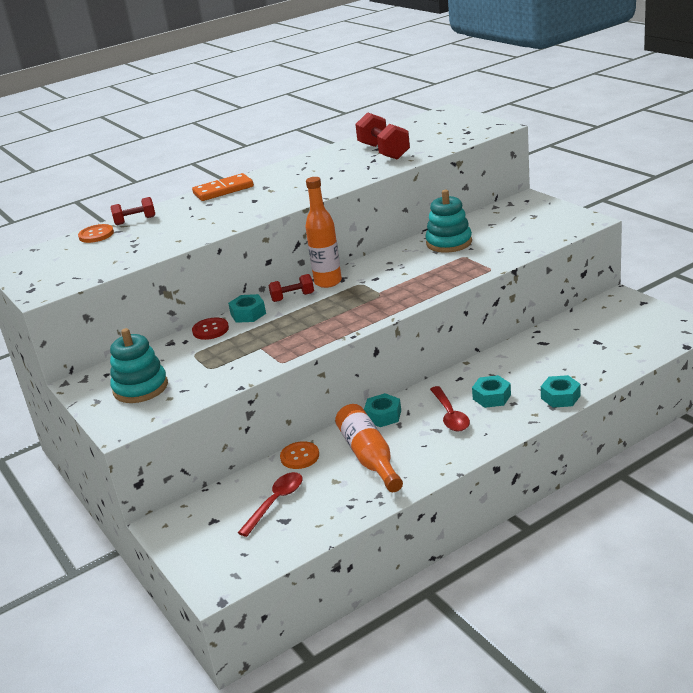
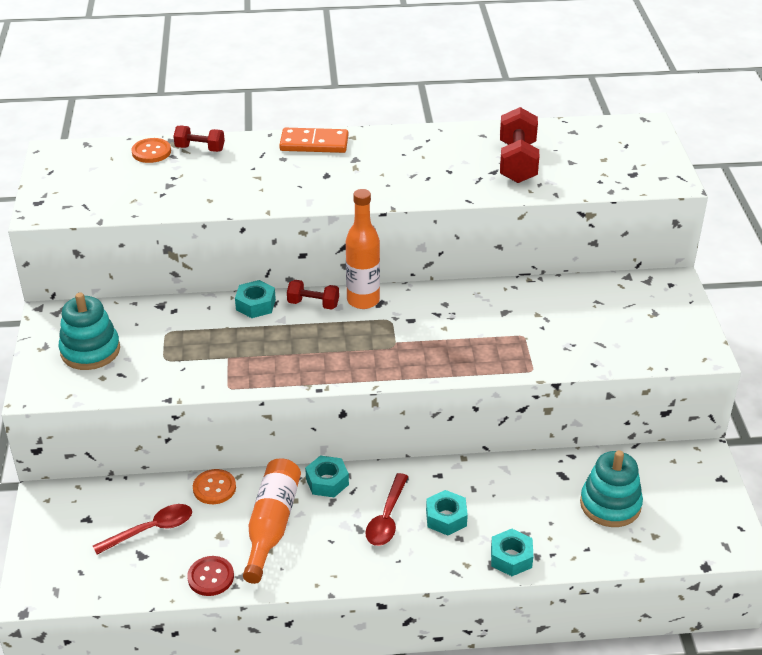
camera: 25 degrees right, 10 degrees up
(210, 330) = (206, 308): red button -> red button (210, 577)
(449, 243) = (528, 307): turquoise stacking toy -> turquoise stacking toy (610, 504)

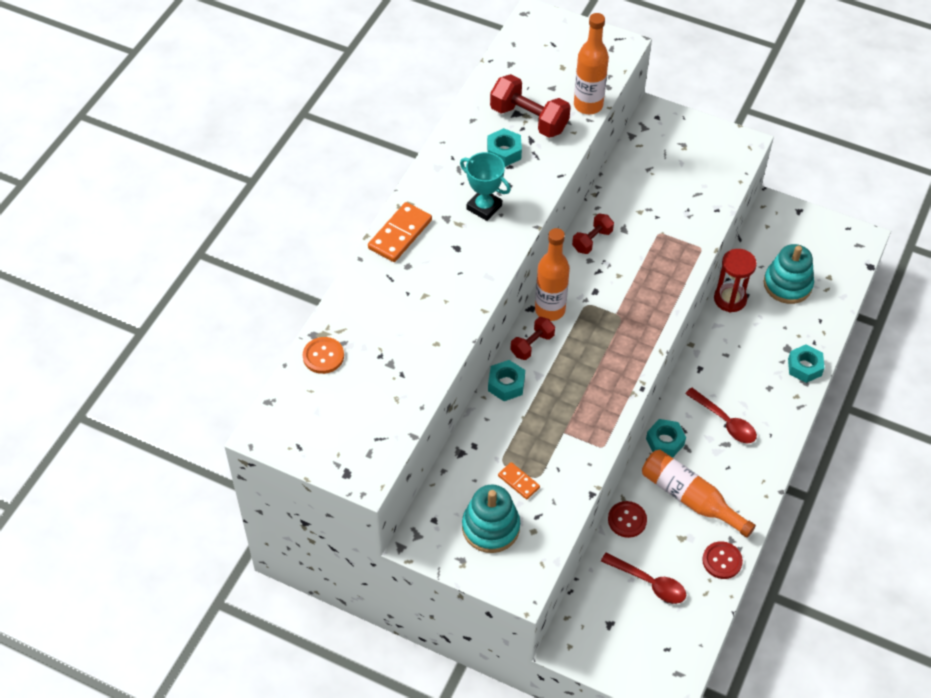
camera: 60 degrees left, 15 degrees up
(151, 349) = (518, 482): none -> orange domino
(151, 530) = (648, 582): red spoon -> red spoon turned 120 degrees clockwise
(200, 149) = (346, 318): red dumbbell -> red dumbbell (592, 240)
(214, 488) = (627, 520): orange button -> red button
(387, 173) = (484, 207): none -> turquoise trophy
(446, 518) = (745, 385): turquoise nut -> turquoise nut (504, 152)
(547, 466) = (730, 299): none -> red hourglass
(573, 187) = (588, 105): none -> orange bottle

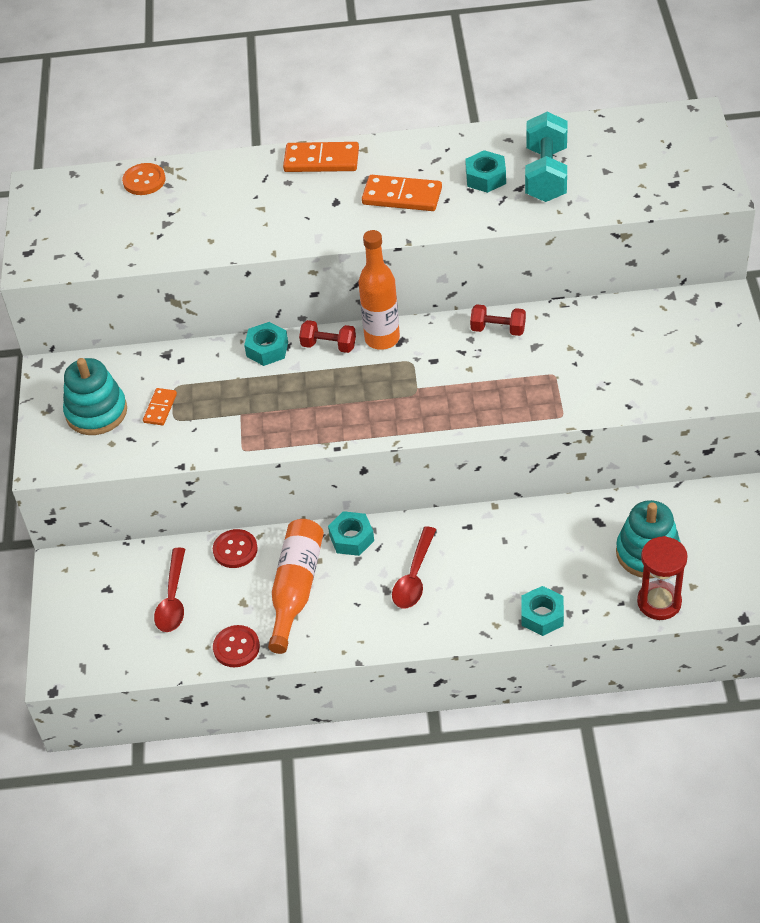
camera: 65 degrees right, 5 degrees down
(484, 207) = (402, 196): turquoise trophy -> orange domino
(529, 119) = (546, 174): red dumbbell -> turquoise dumbbell
(588, 105) = (606, 205): orange bottle -> none
(730, 299) = (583, 512): red hourglass -> red hourglass (659, 602)

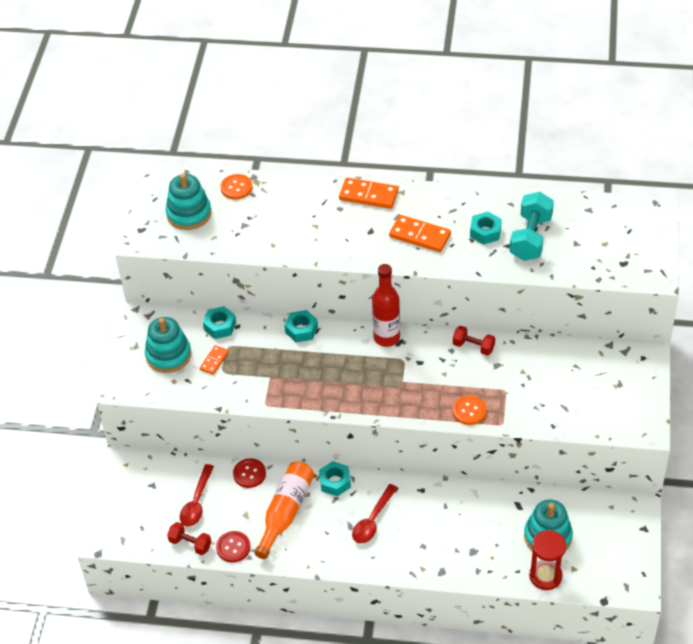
camera: 10 degrees right, 0 degrees up
(88, 222) = (189, 214): none -> turquoise stacking toy
(328, 345) = (346, 336): red dumbbell -> red dumbbell (190, 544)
(382, 339) = (386, 338): orange bottle -> red bottle
(515, 408) = (469, 411): none -> orange button
(542, 615) = (457, 568): turquoise nut -> turquoise nut (220, 326)

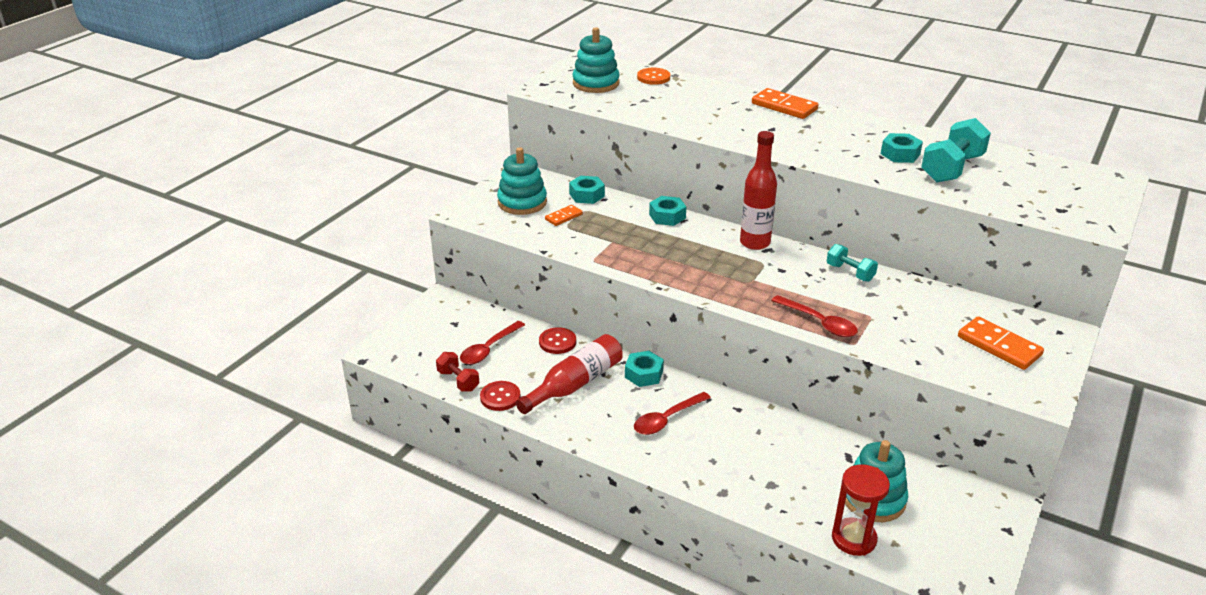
camera: 20 degrees right, 15 degrees down
(285, 512) = (575, 384): orange bottle -> red bottle
(420, 236) = (824, 142): orange domino -> orange domino (999, 346)
(469, 411) = (819, 322): orange button -> red spoon
(473, 347) = (850, 272): red dumbbell -> turquoise dumbbell

